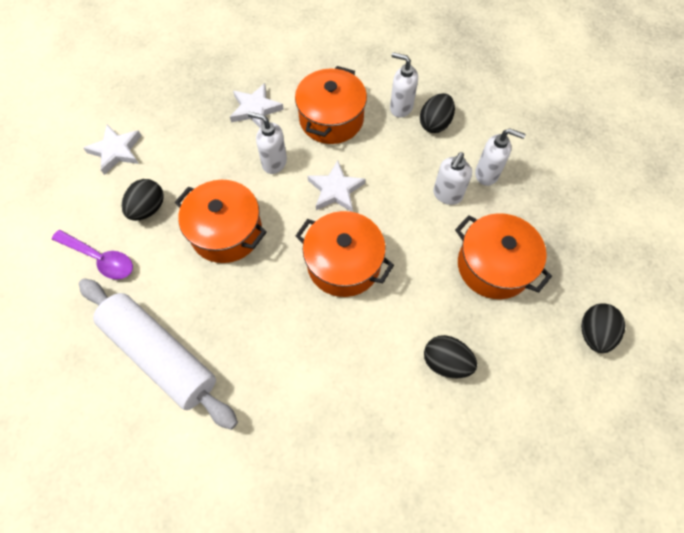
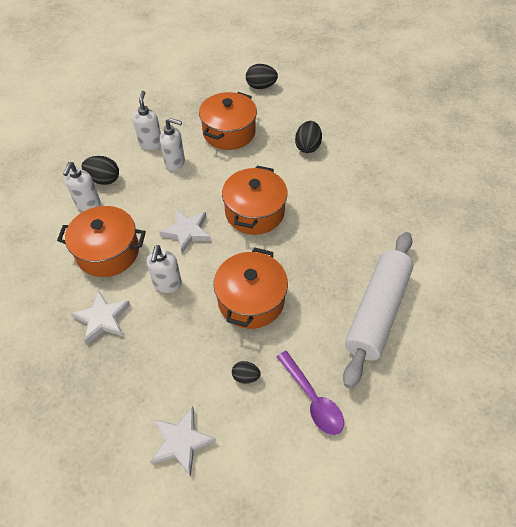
camera: 105 degrees left, 10 degrees down
(100, 258) = (312, 399): purple spoon -> purple spoon turned 135 degrees clockwise
(148, 209) = (245, 376): black egg -> black egg, size x0.60

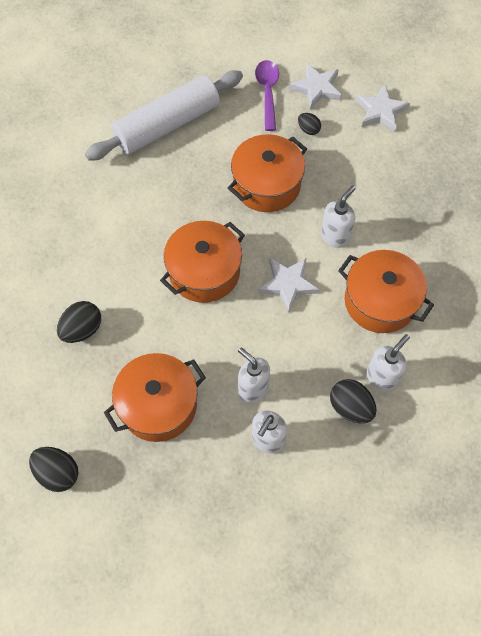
camera: 150 degrees left, 10 degrees up
(102, 319) = (409, 232): white star -> white star (316, 88)

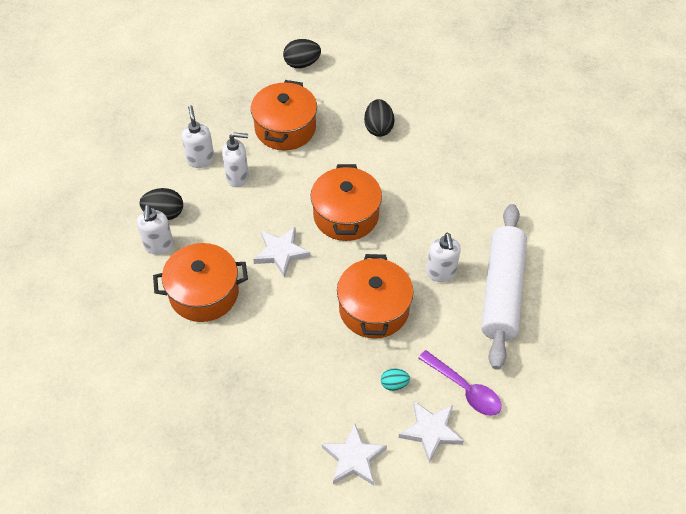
camera: 135 degrees right, 10 degrees down
(308, 129) = (394, 384): black egg -> turquoise egg
(335, 236) = (282, 313): white soap dispenser -> white soap dispenser (441, 273)

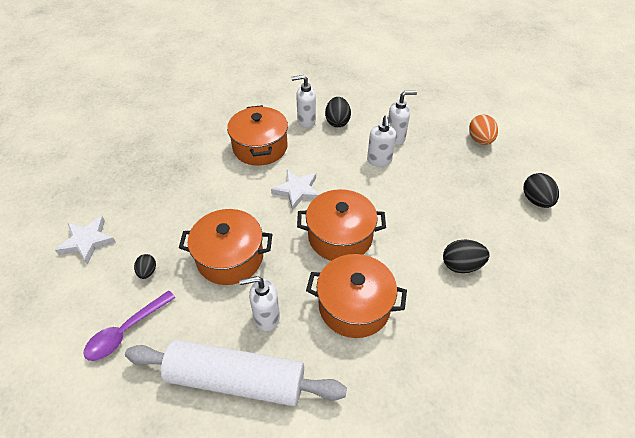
camera: 90 degrees right, 5 degrees down
(212, 89) = (480, 140): none -> orange egg
(285, 128) = (443, 190): orange pot -> orange pot (354, 306)
(394, 384) = (147, 272): turquoise egg -> black egg
(431, 431) = (91, 299): white star -> none

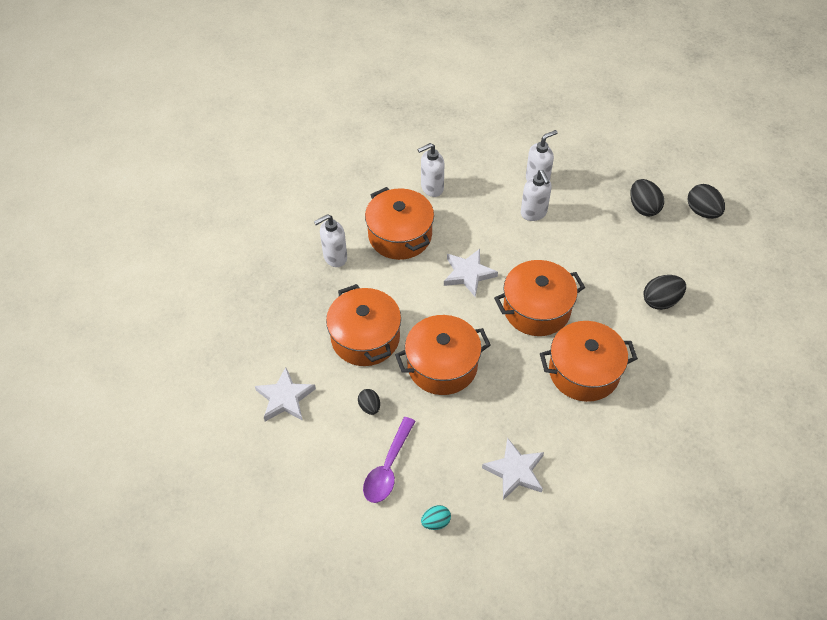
camera: 20 degrees left, 5 degrees up
(132, 401) = (436, 522): none -> turquoise egg
(182, 215) = (365, 338): none -> orange pot
(236, 379) = (515, 471): white rolling pin -> white star
(266, 317) = (510, 409): white soap dispenser -> white soap dispenser (335, 257)
(337, 122) = (466, 179): black egg -> black egg (643, 207)
(480, 140) = (624, 158): orange egg -> none

